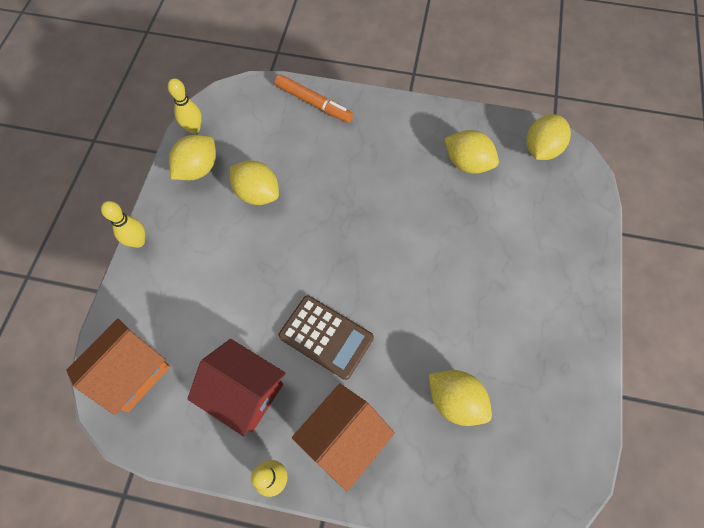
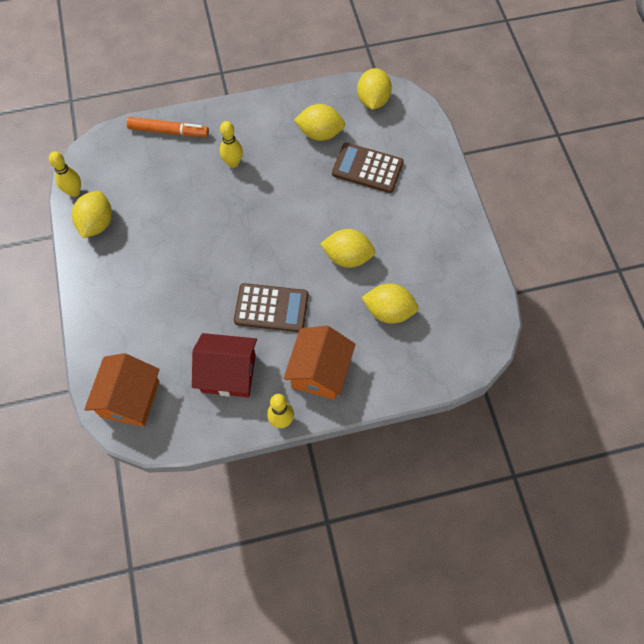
camera: 25 degrees left, 0 degrees up
(138, 241) = (78, 301): yellow bowling pin -> yellow bowling pin (233, 163)
(257, 193) = (159, 223): yellow lemon -> yellow lemon (347, 257)
(503, 222) = (367, 168): none -> brown calculator

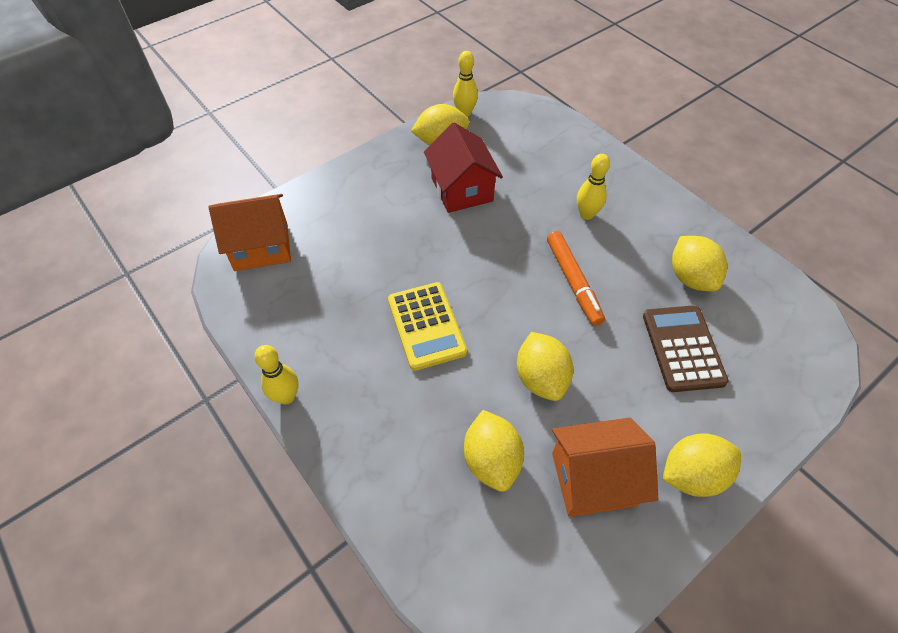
camera: 65 degrees right, 10 degrees down
(168, 131) = (583, 148): orange marker -> orange marker (573, 282)
(228, 373) = (325, 319): red house -> red house (462, 189)
(271, 308) = (426, 326): brown calculator -> yellow calculator
(319, 372) = (367, 412): orange house -> orange house (593, 479)
(373, 100) = (786, 313): yellow lemon -> yellow lemon (692, 474)

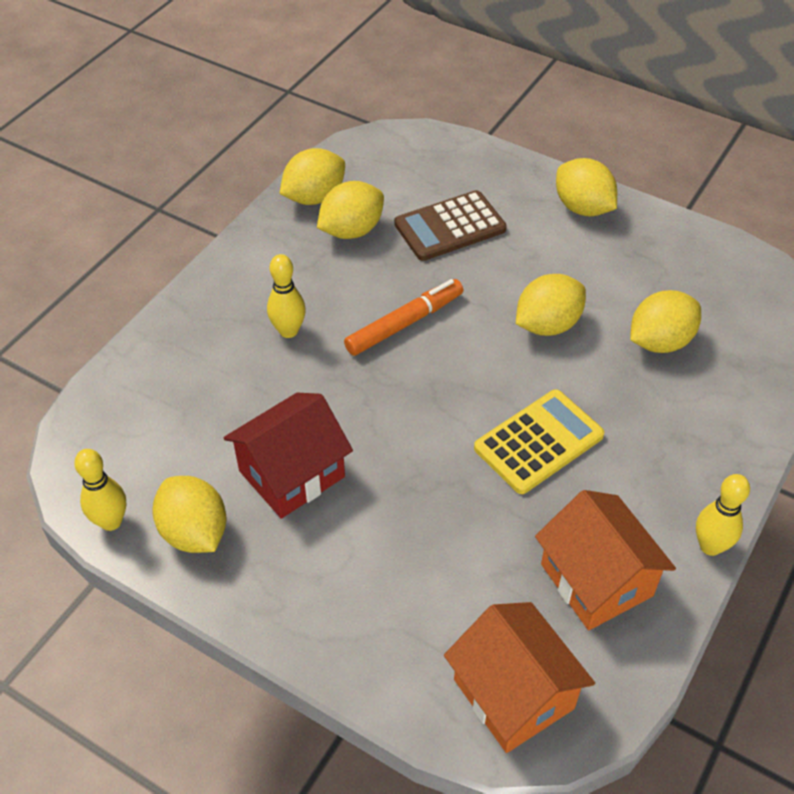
camera: 110 degrees left, 5 degrees down
(593, 479) = (629, 268): orange house -> orange house (596, 580)
(738, 264) = (314, 197): none -> yellow lemon

